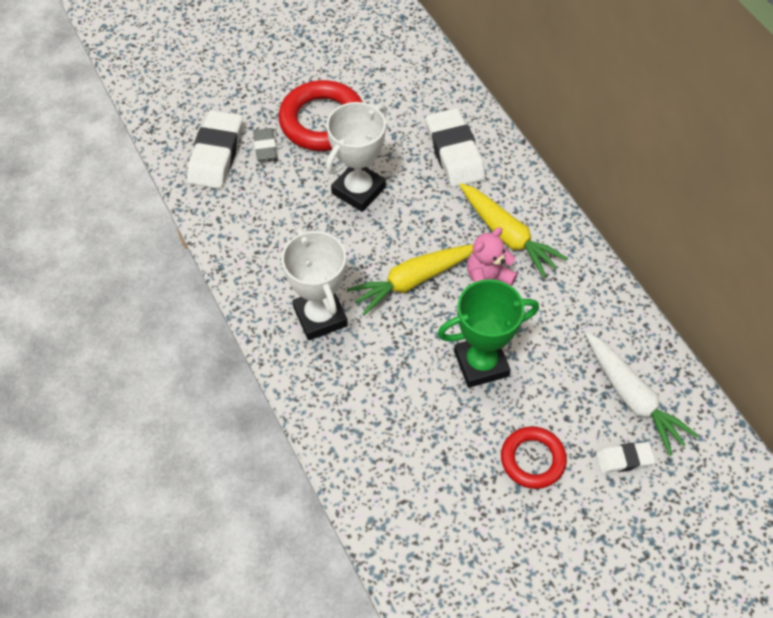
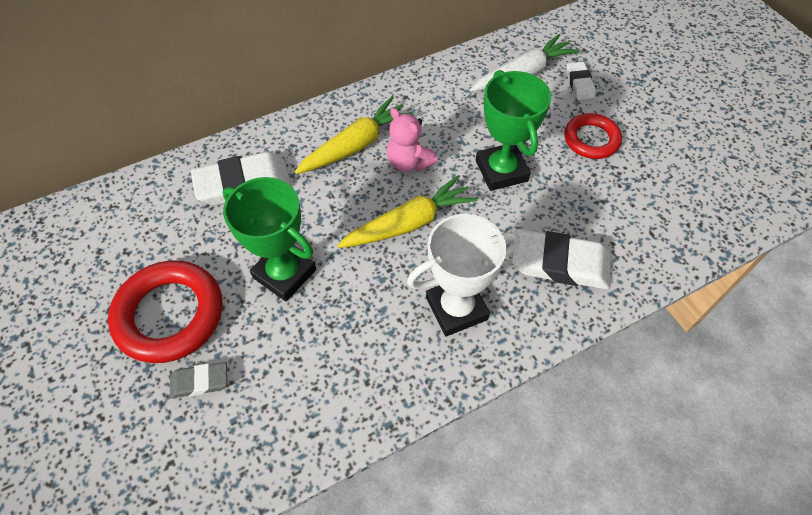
camera: 90 degrees left, 0 degrees up
(216, 154) = (201, 446): white eraser -> white eraser (560, 263)
(358, 190) = (284, 273): white trophy -> green trophy
(412, 281) = (409, 223): yellow carrot -> yellow carrot turned 90 degrees counterclockwise

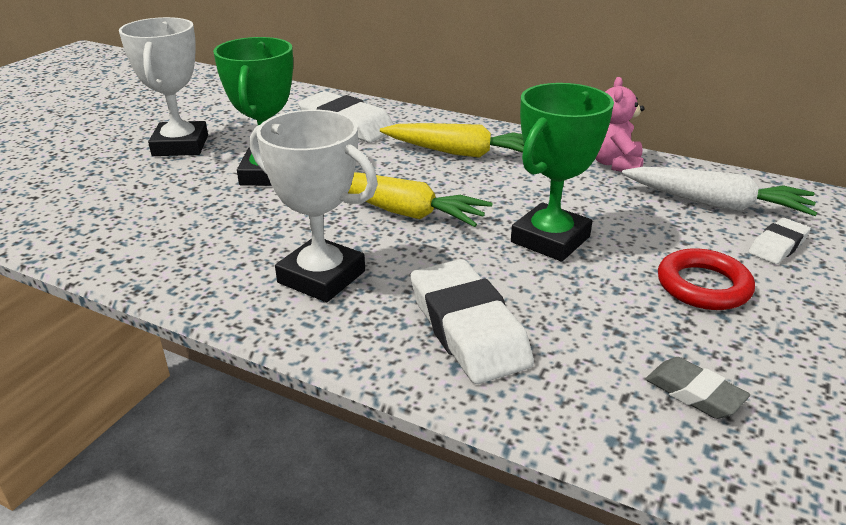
camera: 55 degrees right, 25 degrees down
(170, 315) = (180, 146): red ring -> white trophy
(200, 382) = (122, 180): grey eraser -> grey eraser (694, 393)
(409, 162) = (480, 184): pink teddy bear -> pink teddy bear (614, 164)

